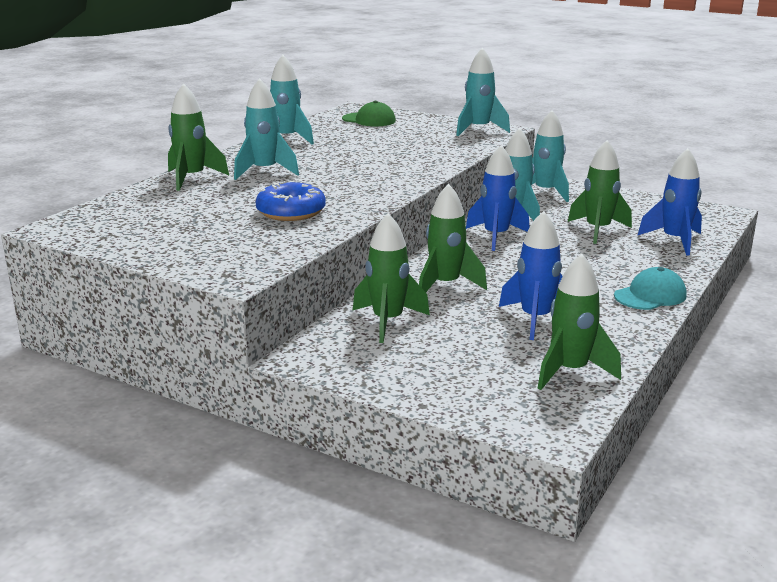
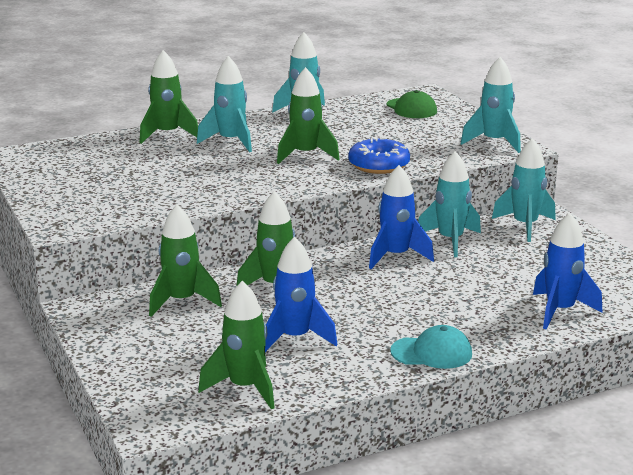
camera: 35 degrees right, 0 degrees up
(291, 212) = (185, 184): blue donut -> blue donut (379, 165)
(597, 230) = (502, 278): green rocket -> green rocket (305, 155)

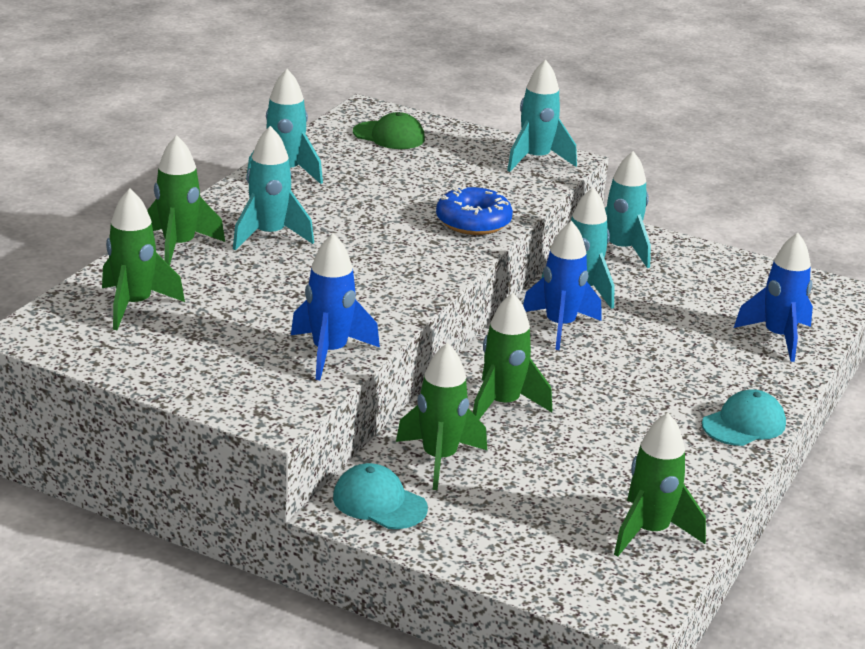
camera: 40 degrees left, 5 degrees up
(105, 311) = (379, 502): none -> turquoise cap
(295, 338) = (610, 458): blue rocket -> blue rocket (329, 353)
(305, 155) = (380, 231): green rocket -> green rocket (134, 305)

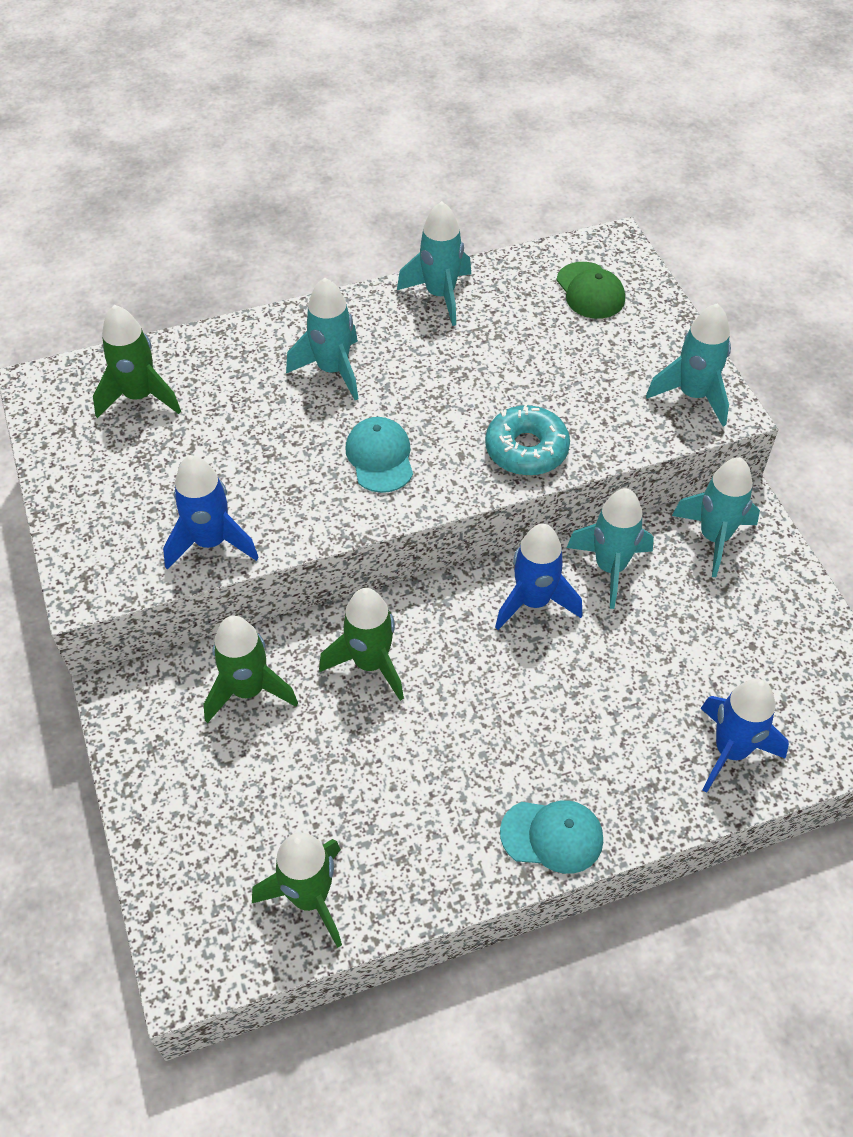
camera: 45 degrees right, 25 degrees up
(179, 247) = (249, 345): green rocket -> none
(379, 502) = (151, 705): turquoise cap -> turquoise cap (380, 457)
(473, 222) = (526, 449): blue donut -> turquoise donut

